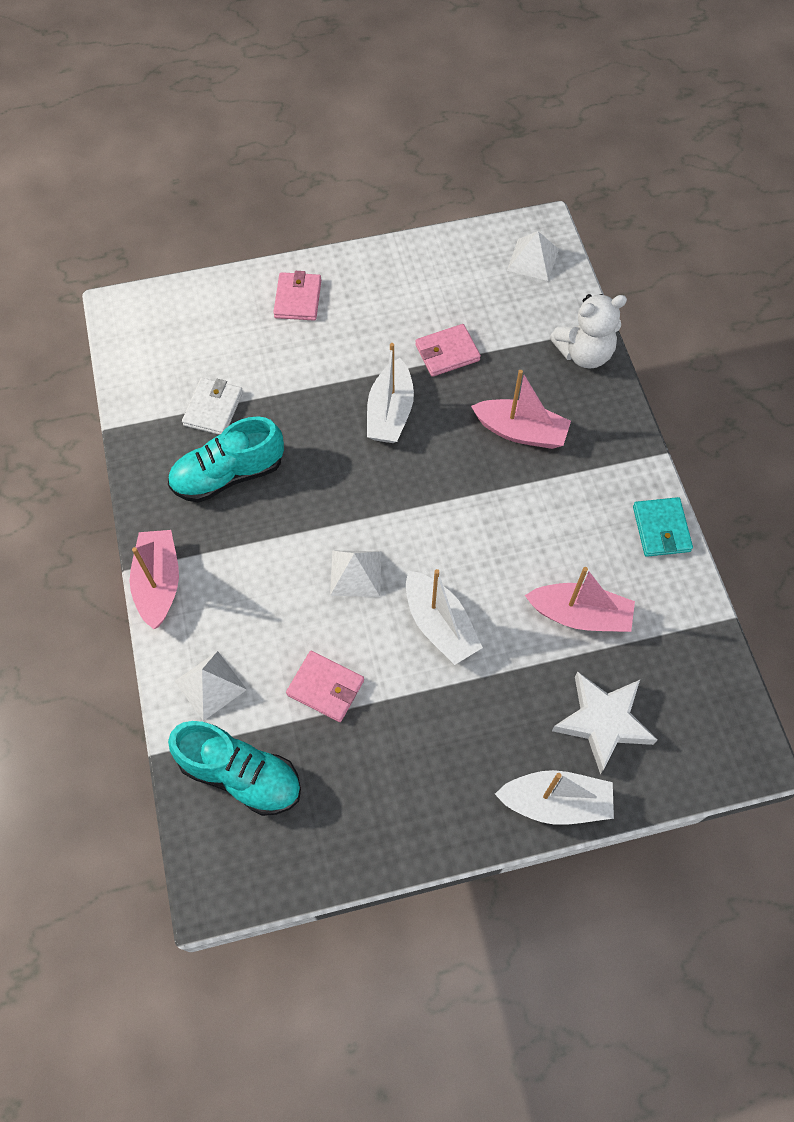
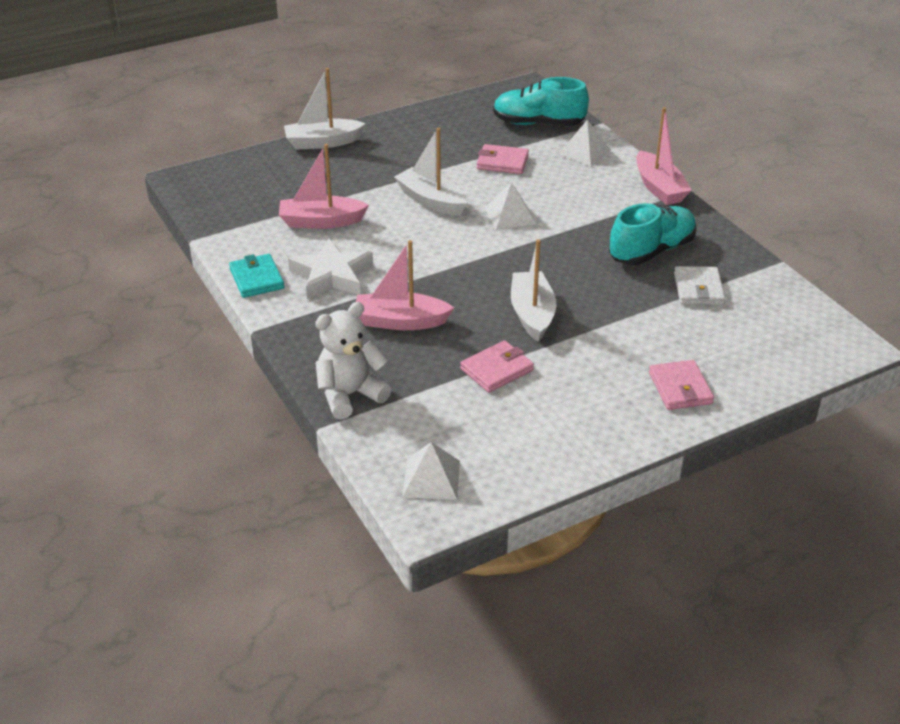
camera: 165 degrees right, 25 degrees down
(603, 722) = (295, 177): white star -> white star (331, 275)

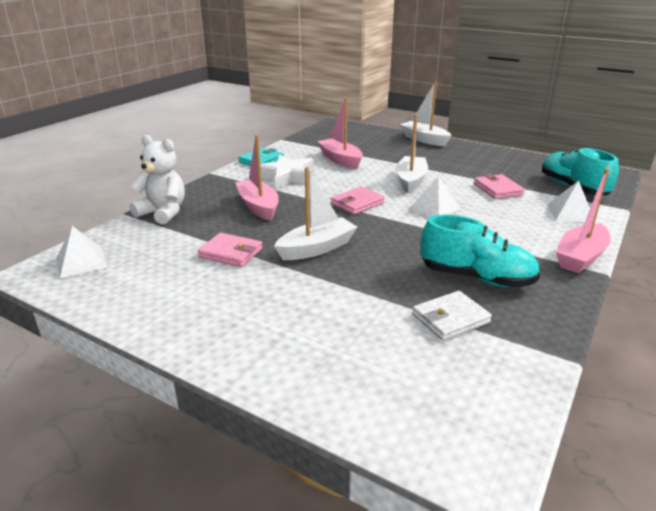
camera: 60 degrees right, 10 degrees down
(680, 388) = (275, 348): pink wallet -> pink wallet (357, 203)

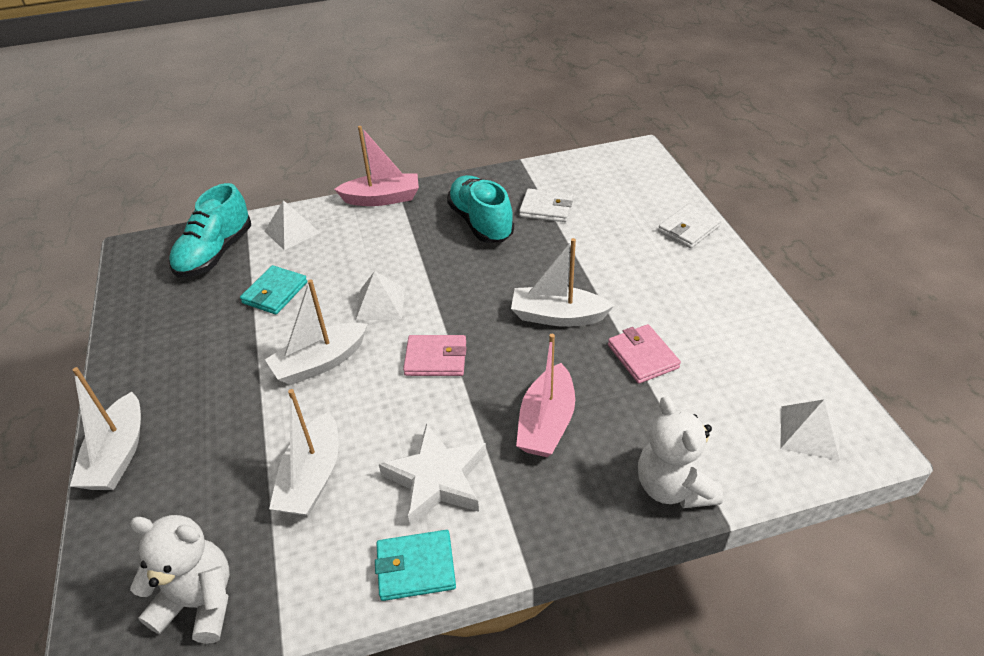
camera: 135 degrees left, 15 degrees up
(285, 373) = (688, 229): none -> white wallet
(325, 135) = (199, 602): none -> white teddy bear
(340, 160) = (312, 477): pink boat -> white boat
(498, 189) = (275, 292): pink wallet -> turquoise wallet

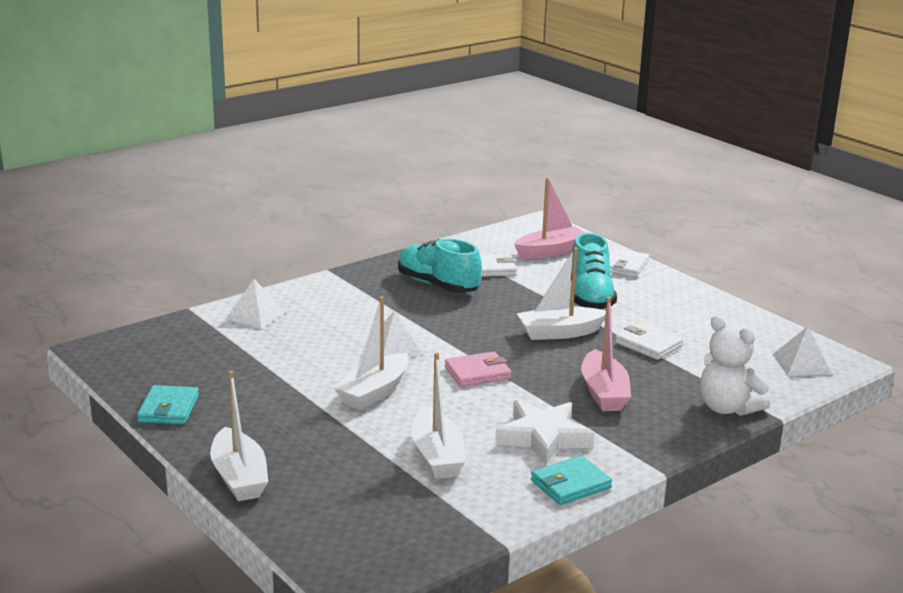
camera: 25 degrees left, 20 degrees down
(199, 602) = (410, 538): white teddy bear -> none
(215, 253) = (190, 340): turquoise shoe -> turquoise shoe (590, 297)
(275, 292) = (282, 357): turquoise wallet -> turquoise wallet (168, 409)
(382, 198) = (325, 281): pink boat -> pink boat (550, 252)
(642, 356) = (648, 345): pink wallet -> white wallet

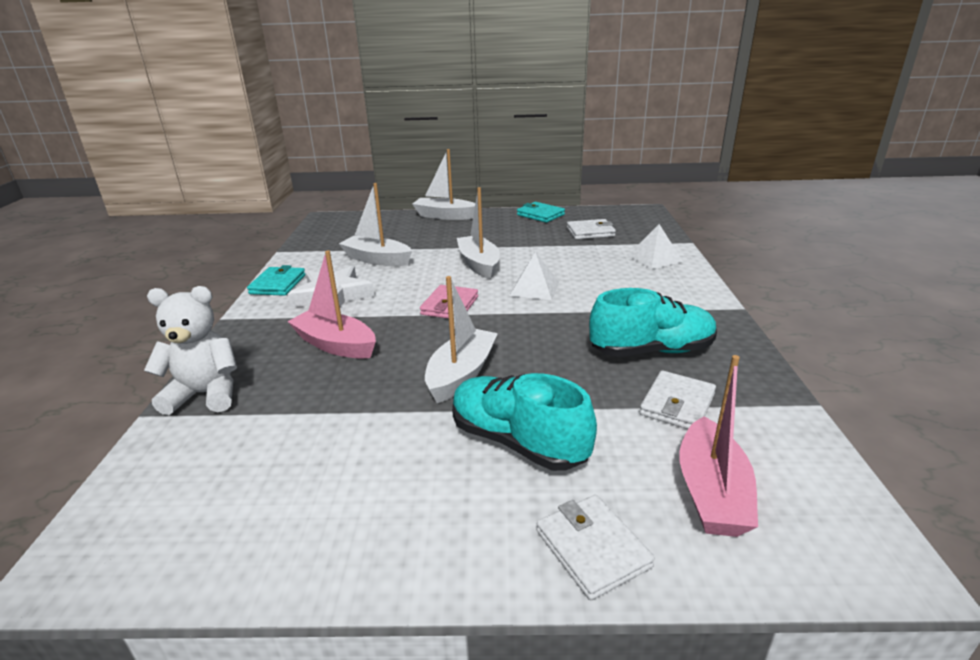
camera: 130 degrees right, 5 degrees up
(648, 345) = (362, 418): white wallet -> white wallet (590, 232)
(801, 364) = (141, 517): white pyramid -> none

